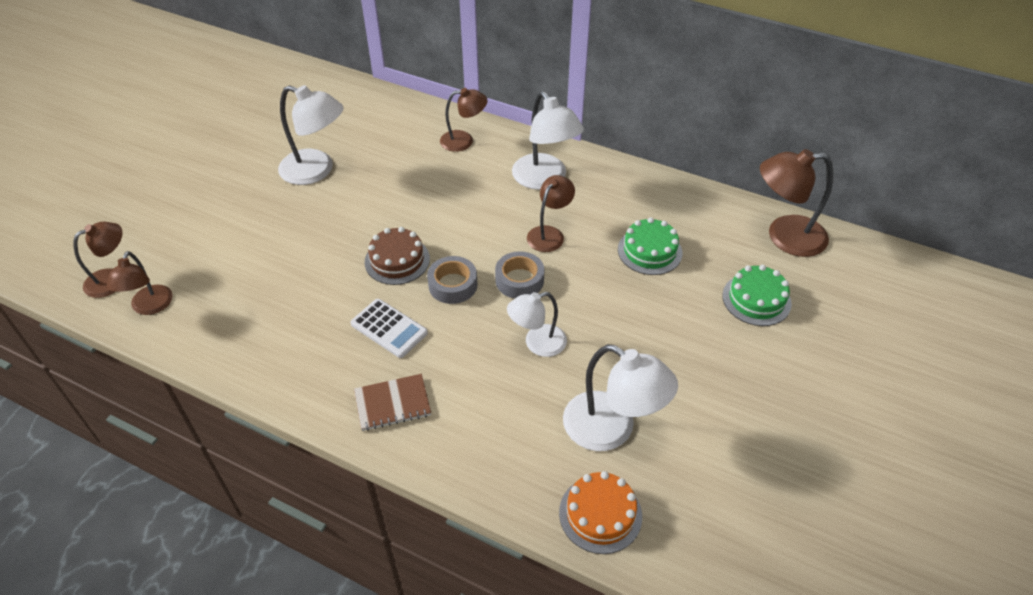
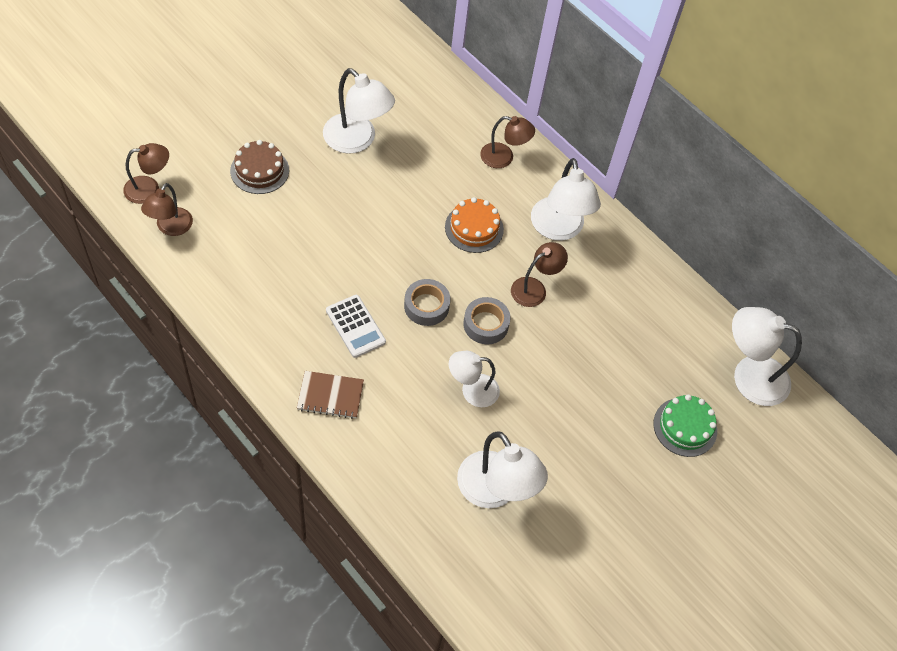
camera: 15 degrees right, 10 degrees up
(397, 260) = (389, 262): brown cake -> brown cake (259, 170)
(600, 514) = (450, 556): orange cake -> orange cake (474, 228)
(649, 251) = (616, 341): green cake -> none
(784, 236) = (749, 376): brown lamp -> white lamp

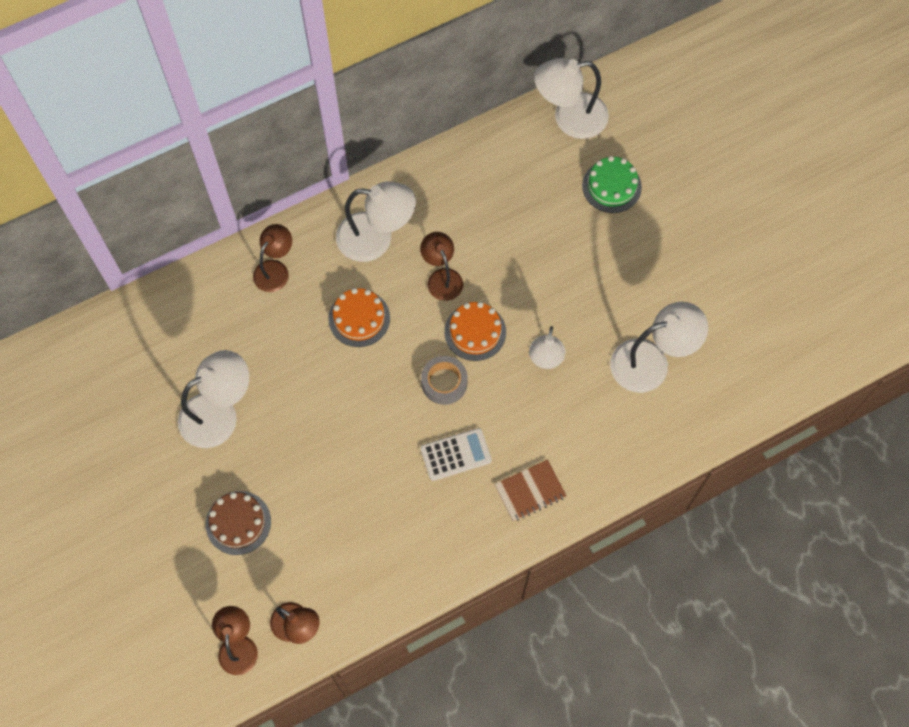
camera: 70 degrees left, 10 degrees up
(330, 395) = (530, 491): brown notebook -> brown notebook turned 45 degrees clockwise
(485, 324) = (475, 332): grey tape -> orange cake
(749, 376) = (569, 118): white lamp -> white lamp turned 45 degrees clockwise

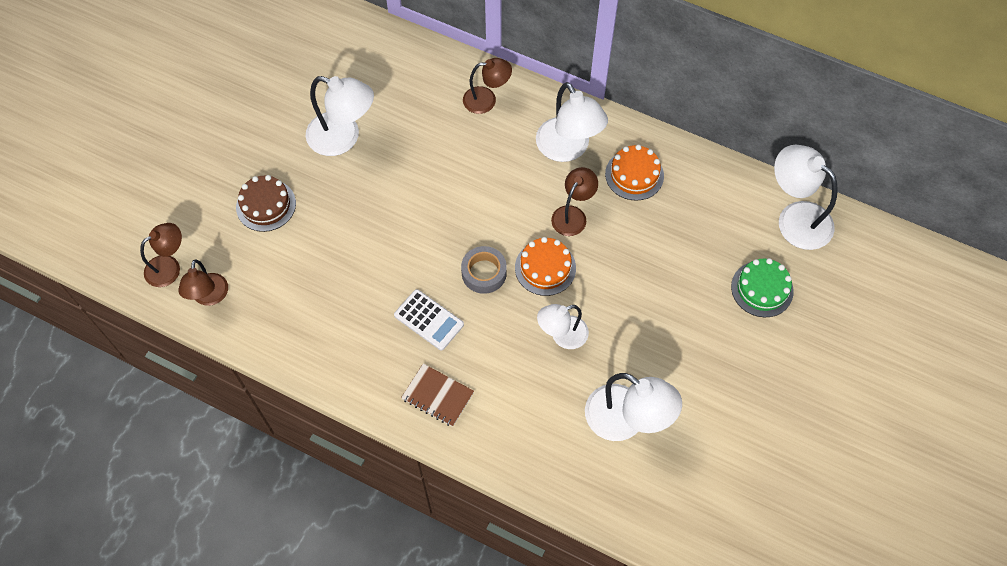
camera: 55 degrees right, 5 degrees down
(359, 318) = (491, 179): orange cake -> orange cake (634, 175)

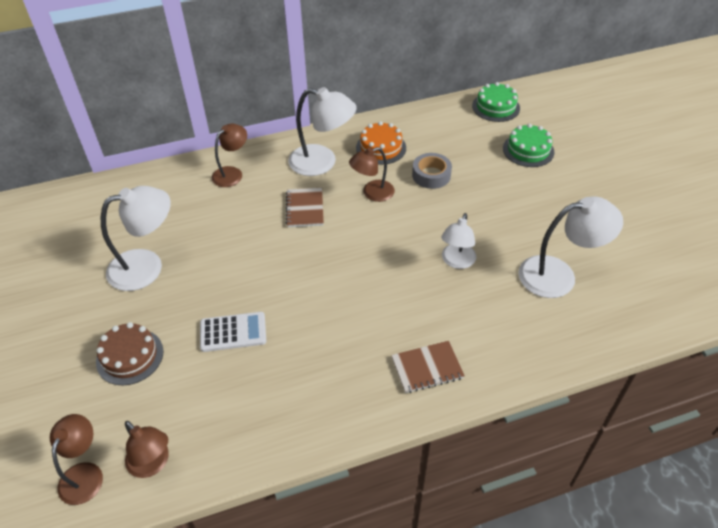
camera: 45 degrees left, 15 degrees down
(429, 320) = (357, 326): white calculator -> white calculator (233, 332)
(484, 273) = (358, 268): grey tape -> grey tape (431, 175)
(504, 183) = (305, 209): none -> brown notebook
(545, 268) = (394, 233): orange cake -> none
(573, 215) = (372, 193): brown lamp -> brown lamp turned 105 degrees counterclockwise
(795, 218) = (496, 107): white lamp -> green cake

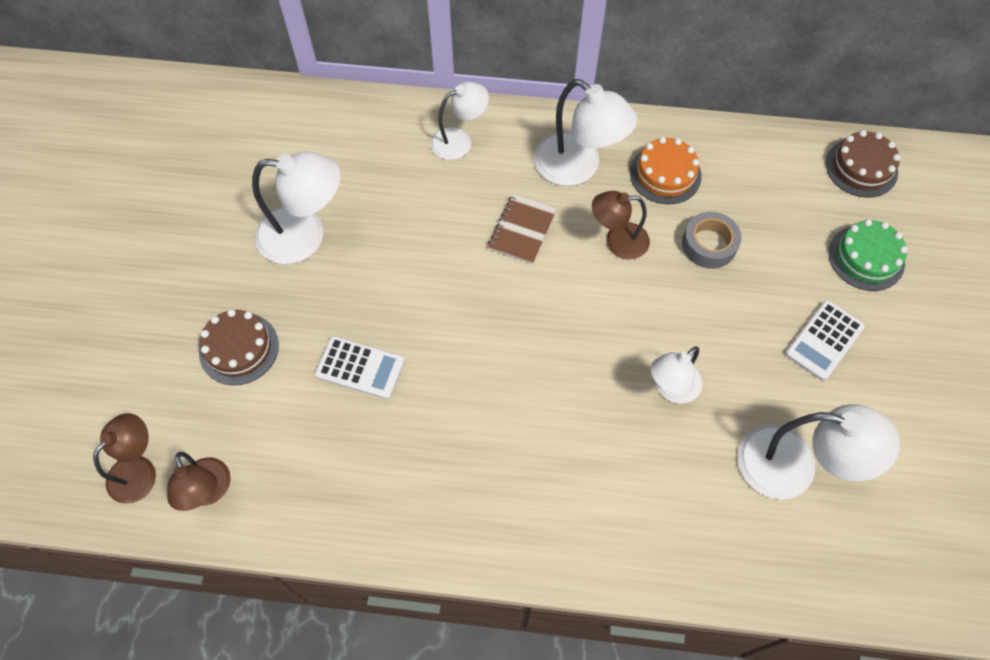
camera: 25 degrees right, 15 degrees up
(232, 173) = (459, 140): brown lamp -> white lamp
(427, 368) = (555, 518): brown notebook -> none
(496, 107) = (861, 168): green cake -> brown cake
(532, 200) = (824, 340): none -> white calculator

